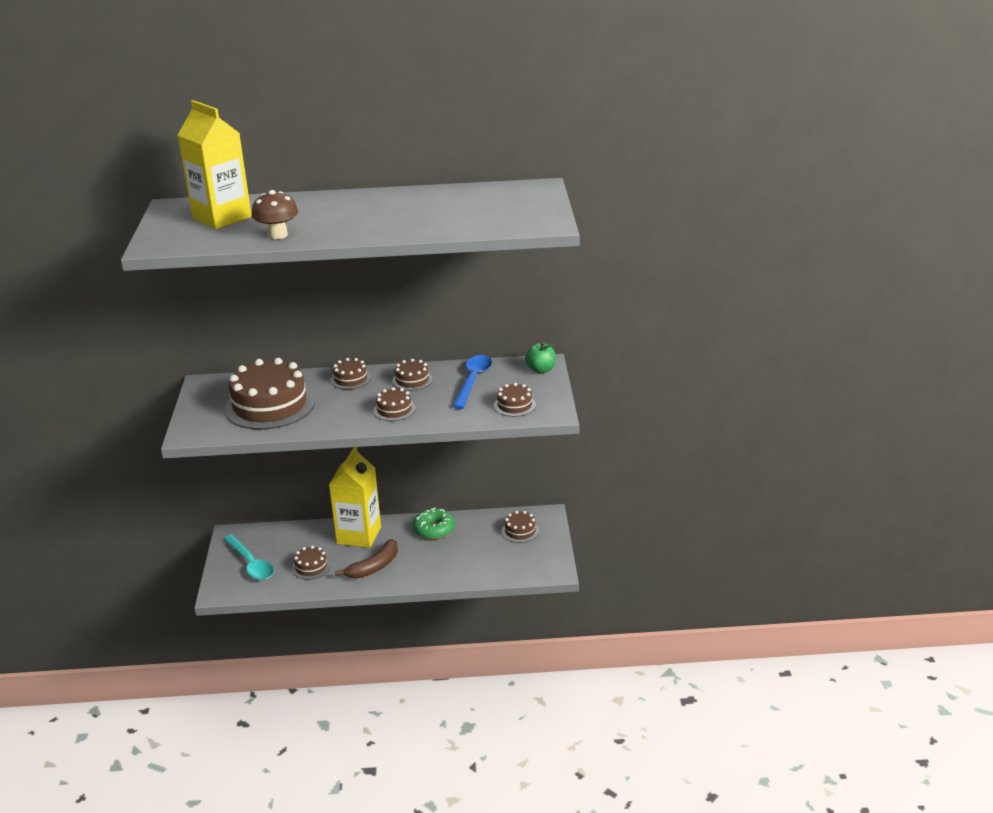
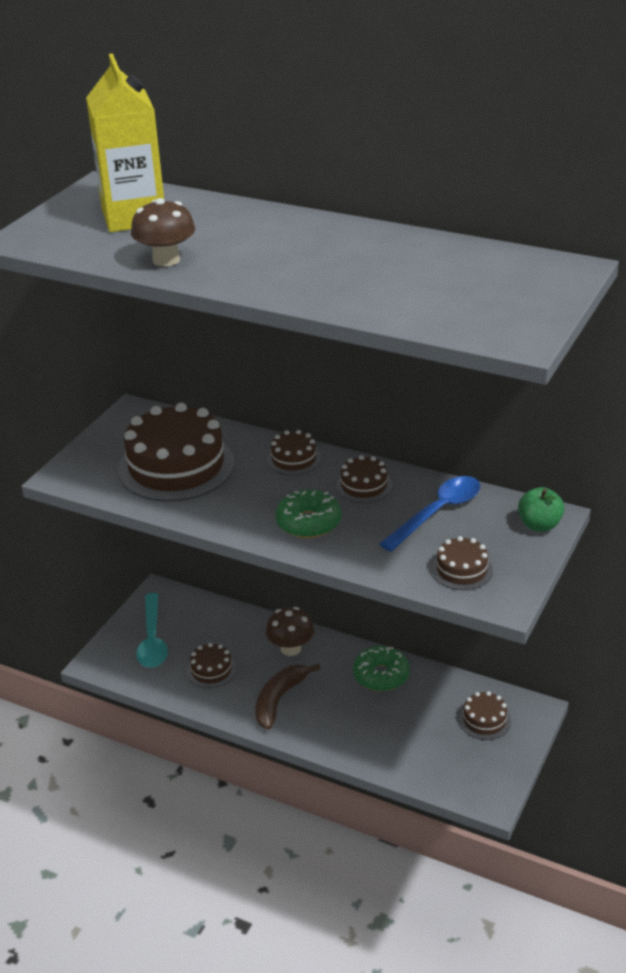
camera: 30 degrees right, 5 degrees up
(359, 535) = (291, 648): yellow carton -> brown mushroom
(374, 567) = (279, 700): brown banana -> brown banana turned 135 degrees clockwise
(394, 410) = (308, 523): brown cake -> green donut

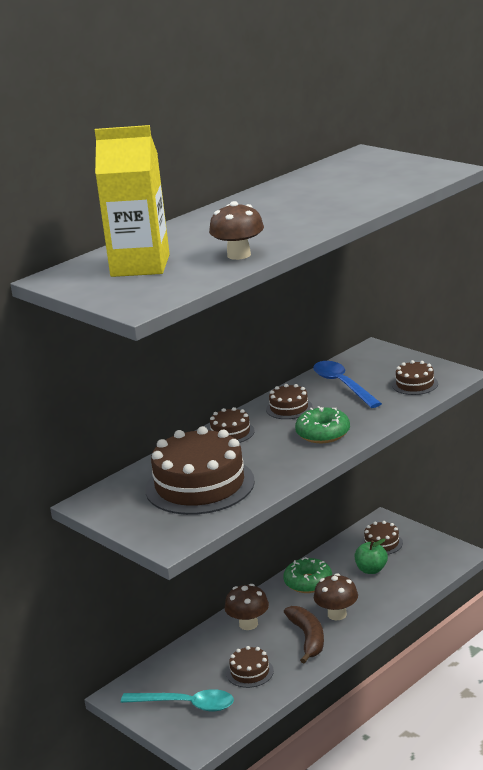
camera: 70 degrees left, 10 degrees down
(279, 700) = (308, 638): brown banana -> brown banana turned 150 degrees counterclockwise
(328, 713) = (337, 614): none -> brown mushroom
(539, 525) = (380, 353): green apple -> green apple (371, 570)

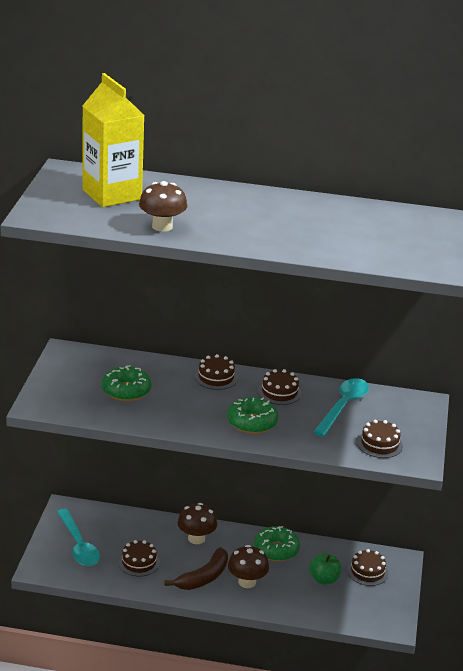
camera: 50 degrees right, 5 degrees up
(200, 485) = (126, 391): brown cake -> green donut
(343, 385) = (343, 407): blue spoon -> turquoise spoon

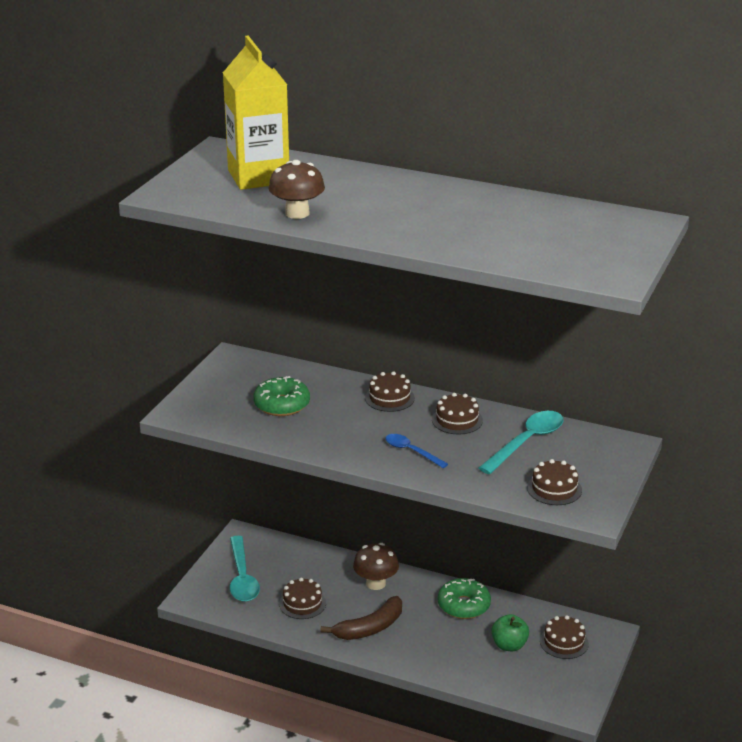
camera: 15 degrees right, 0 degrees up
(247, 582) = (418, 638): brown mushroom -> none
(252, 422) = (411, 451): green donut -> blue spoon

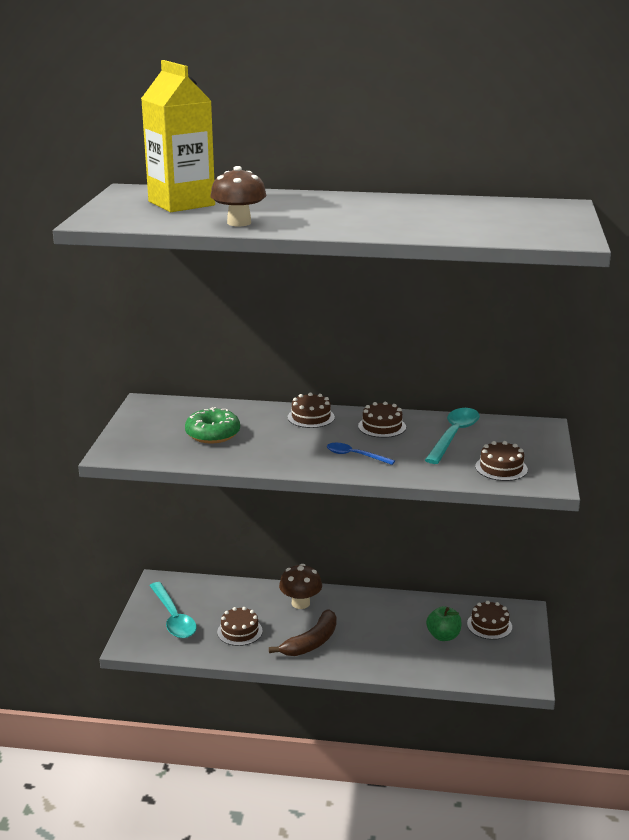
camera: 15 degrees left, 5 degrees down
(463, 605) = (388, 609): green donut -> none

